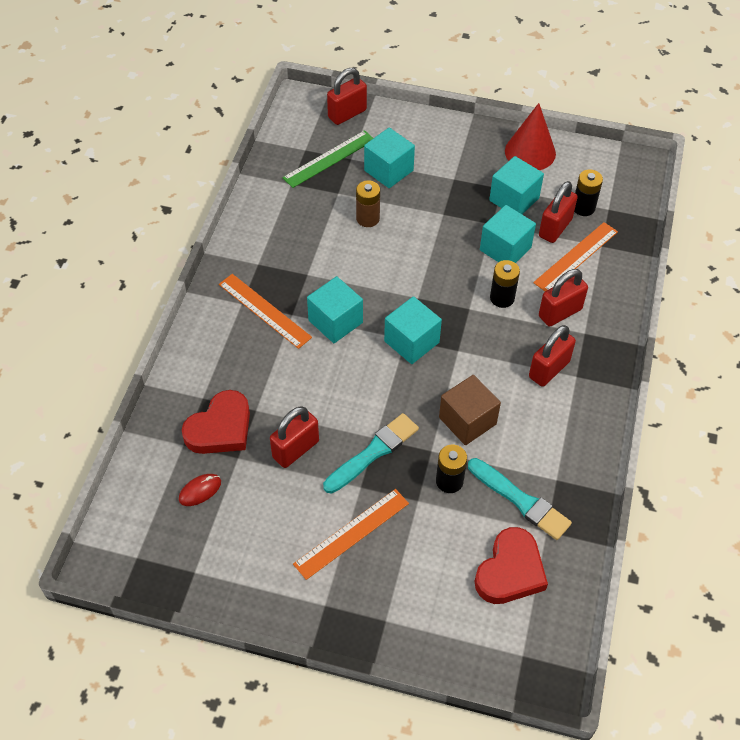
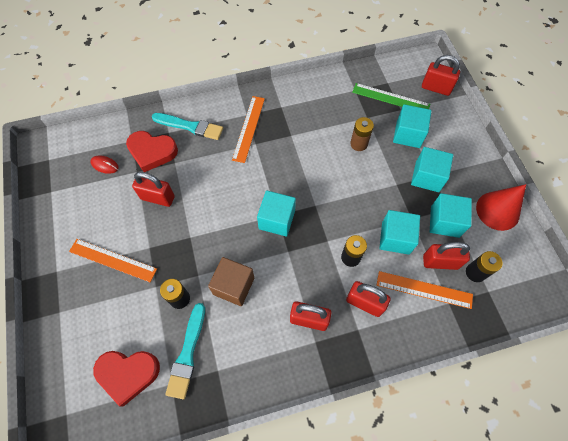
camera: 60 degrees right, 10 degrees up
(335, 321) = (265, 169): turquoise cube -> turquoise cube (427, 177)
(373, 453) = (177, 241): turquoise brush -> turquoise brush (190, 126)

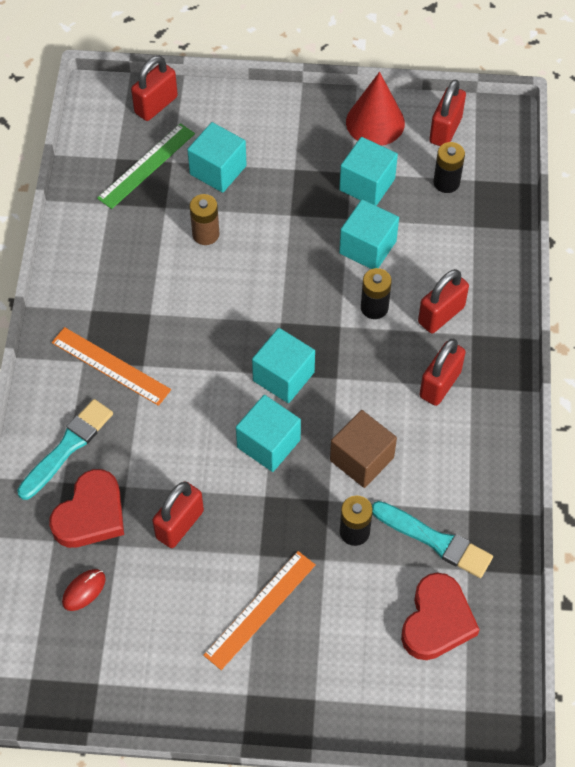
camera: 70 degrees left, 5 degrees down
(424, 290) = (448, 245): orange ruler -> none
(427, 177) = (294, 176): turquoise cube -> turquoise cube (268, 443)
(440, 262) = (419, 212): red padlock -> red padlock (445, 130)

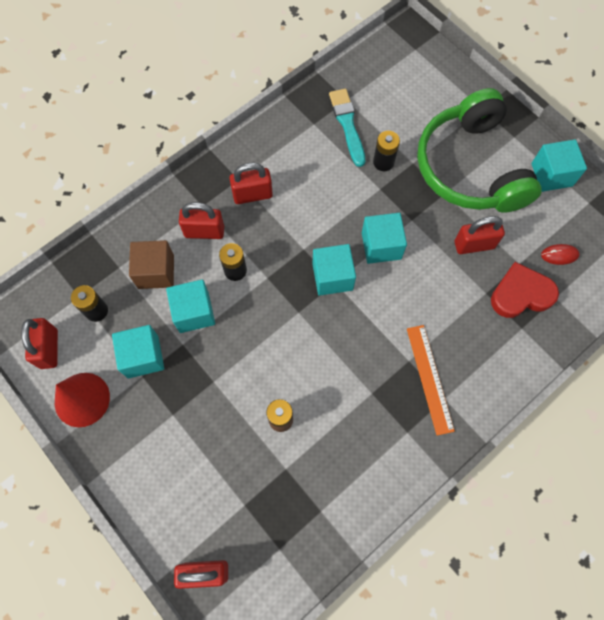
camera: 135 degrees left, 10 degrees up
(67, 447) = (502, 347): turquoise brush -> none
(146, 165) = (265, 519): green ruler -> none
(218, 170) = (221, 465): turquoise cube -> turquoise cube (551, 175)
(260, 609) = (470, 167): orange ruler -> green headphones
(361, 459) = (339, 193): brown cube -> brown cube (156, 272)
(437, 621) = (387, 91): red heart -> none
(445, 130) = (49, 349): red padlock -> red padlock turned 75 degrees counterclockwise

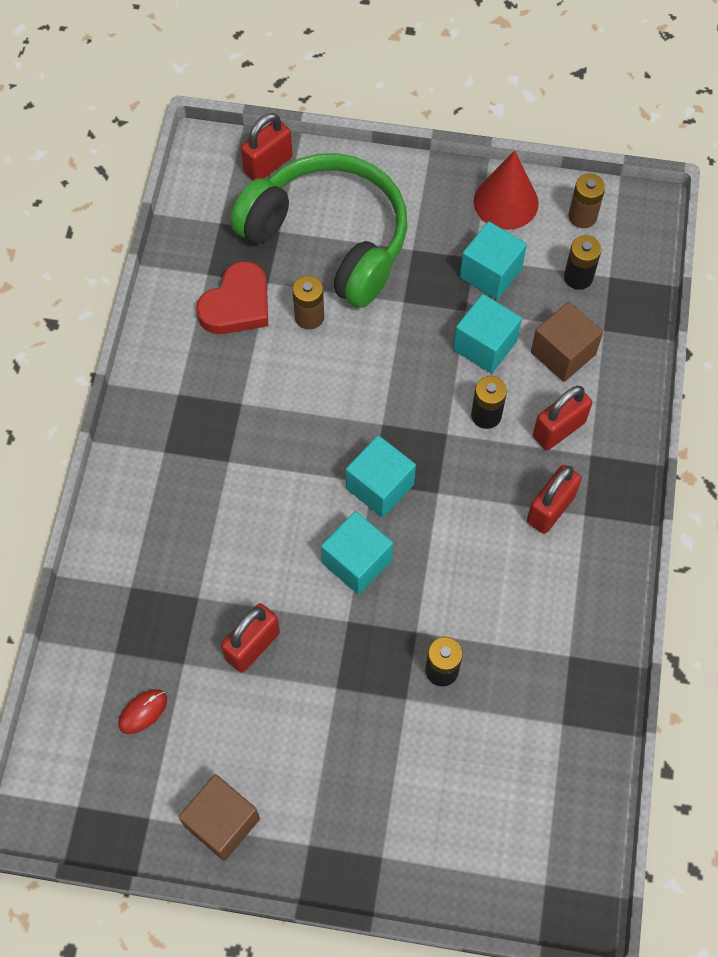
camera: 140 degrees right, 5 degrees down
(49, 349) = (582, 216): red padlock -> brown battery
(347, 125) = (528, 687): turquoise brush -> none
(430, 378) = (193, 459): orange ruler -> none
(470, 167) = (331, 749): green headphones -> green headphones (329, 239)
(521, 294) = (157, 626): red heart -> red heart (237, 305)
(551, 175) = (222, 822): turquoise cube -> brown cube

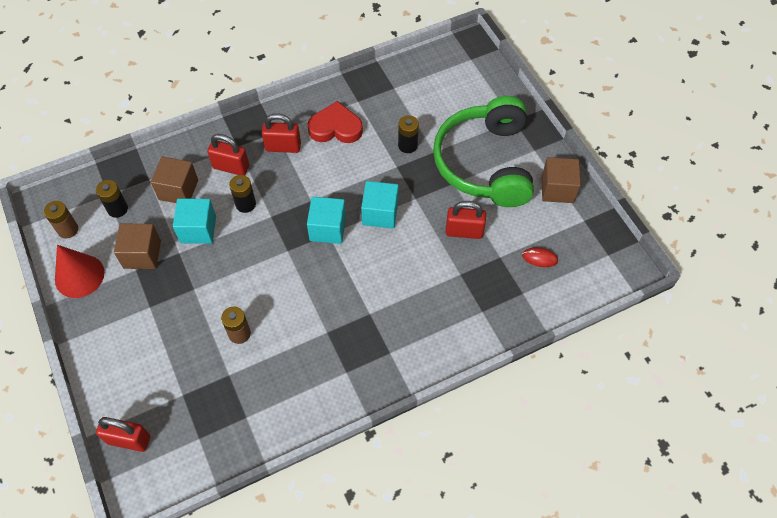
camera: 125 degrees left, 5 degrees down
(237, 305) = (258, 382): red heart -> red heart (335, 128)
(329, 239) = (171, 359): green headphones -> green headphones (485, 163)
(490, 273) = (142, 254): turquoise cube -> brown cube

